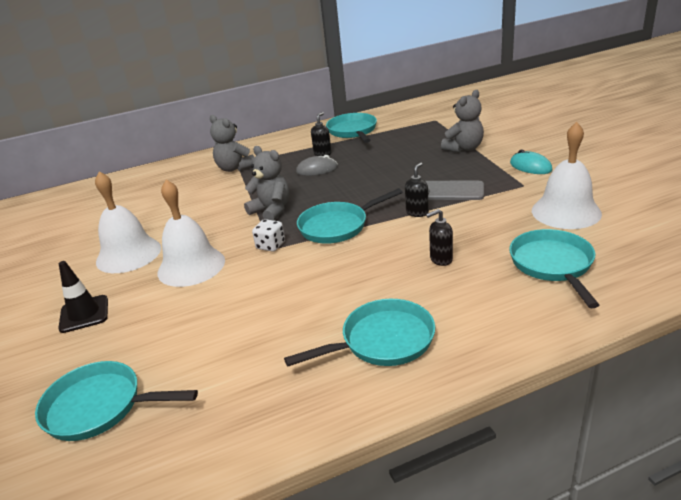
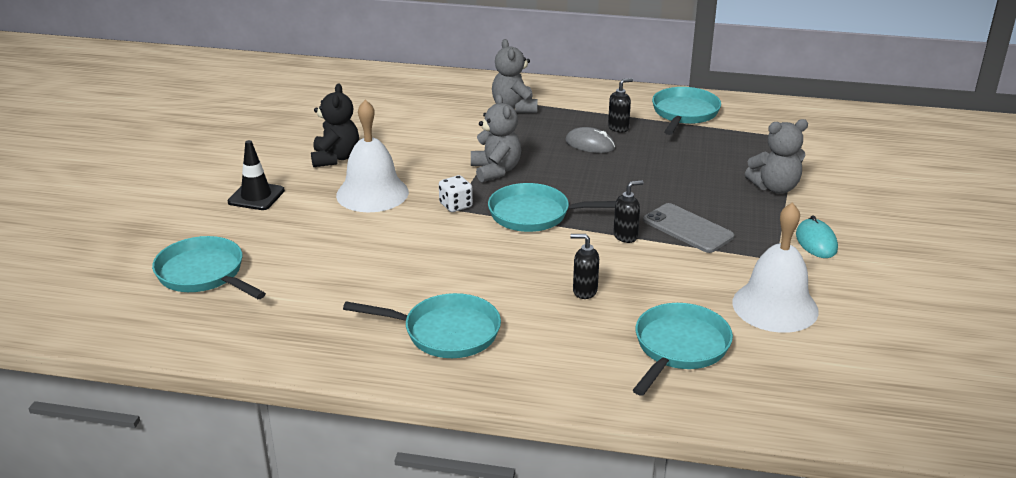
camera: 30 degrees right, 0 degrees up
(128, 254) = (335, 158): white bell -> black teddy bear

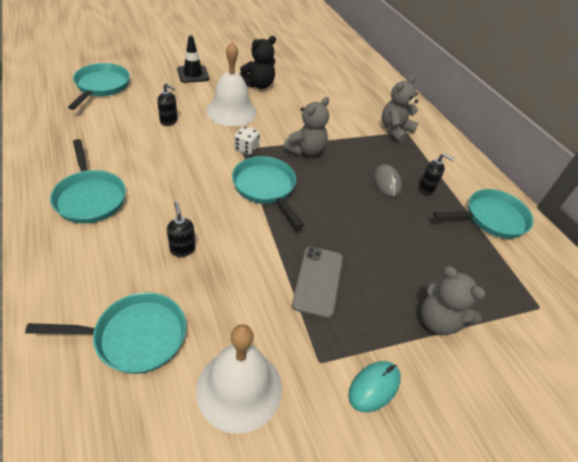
camera: 50 degrees right, 15 degrees up
(625, 236) = (276, 246): black soap dispenser -> black soap dispenser (169, 121)

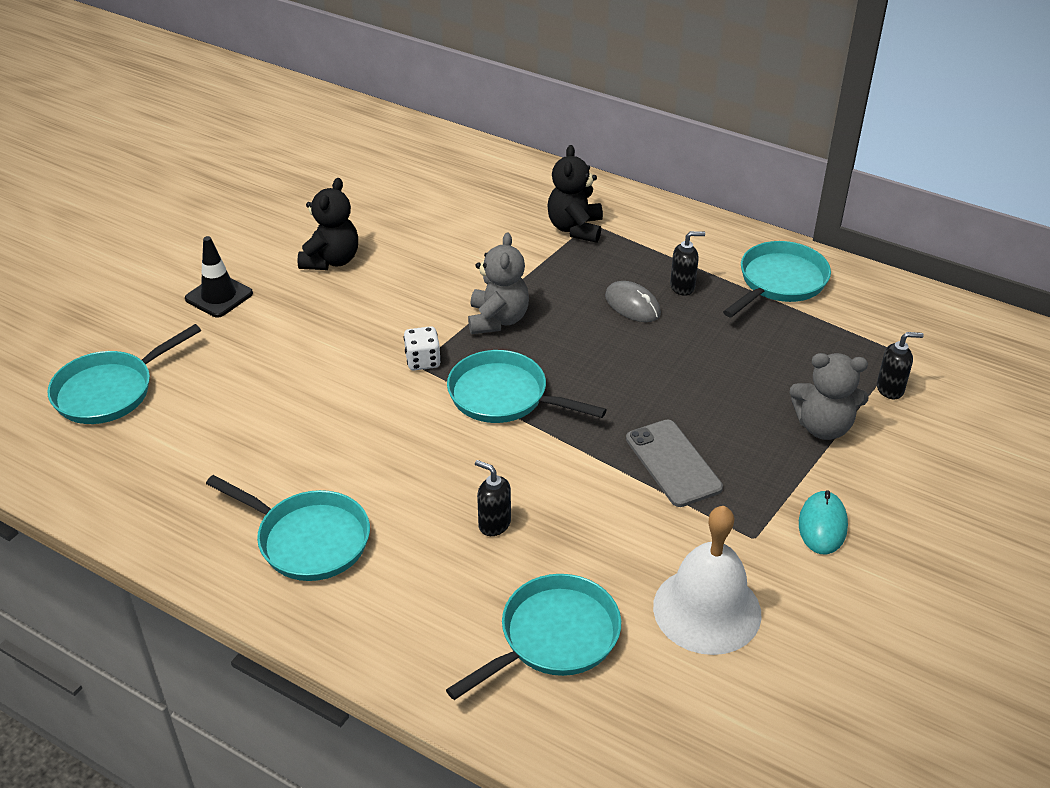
camera: 30 degrees left, 5 degrees down
(101, 86) = (109, 391): turquoise pan -> turquoise pan turned 105 degrees counterclockwise
(169, 121) = (276, 384): black soap dispenser -> black soap dispenser (890, 389)
(231, 111) = (342, 321): white bell -> none
(395, 130) = (575, 229): grey teddy bear -> black teddy bear

